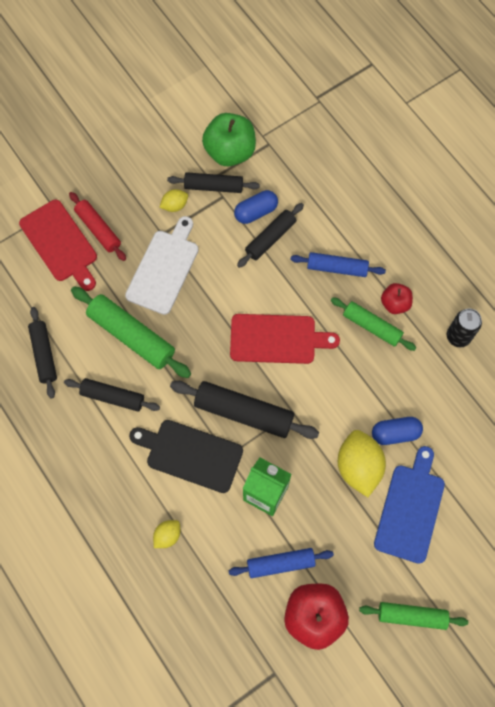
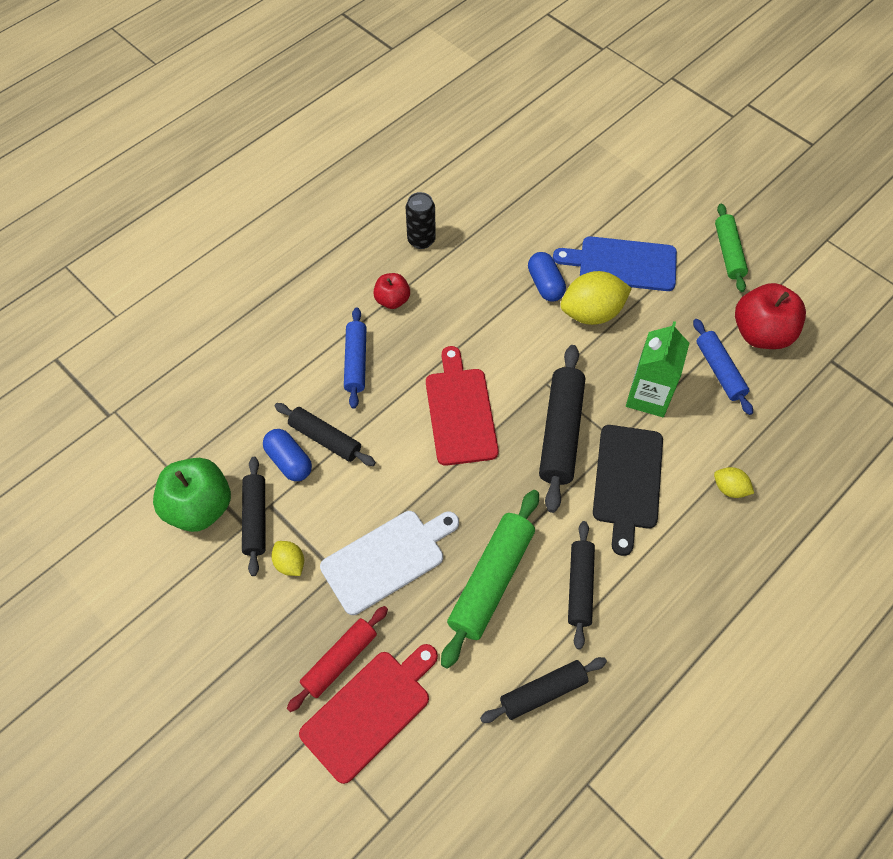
camera: 100 degrees left, 10 degrees down
(164, 268) = (387, 559): white cutting board -> white cutting board turned 135 degrees clockwise
(372, 326) = (425, 319): green rolling pin -> none

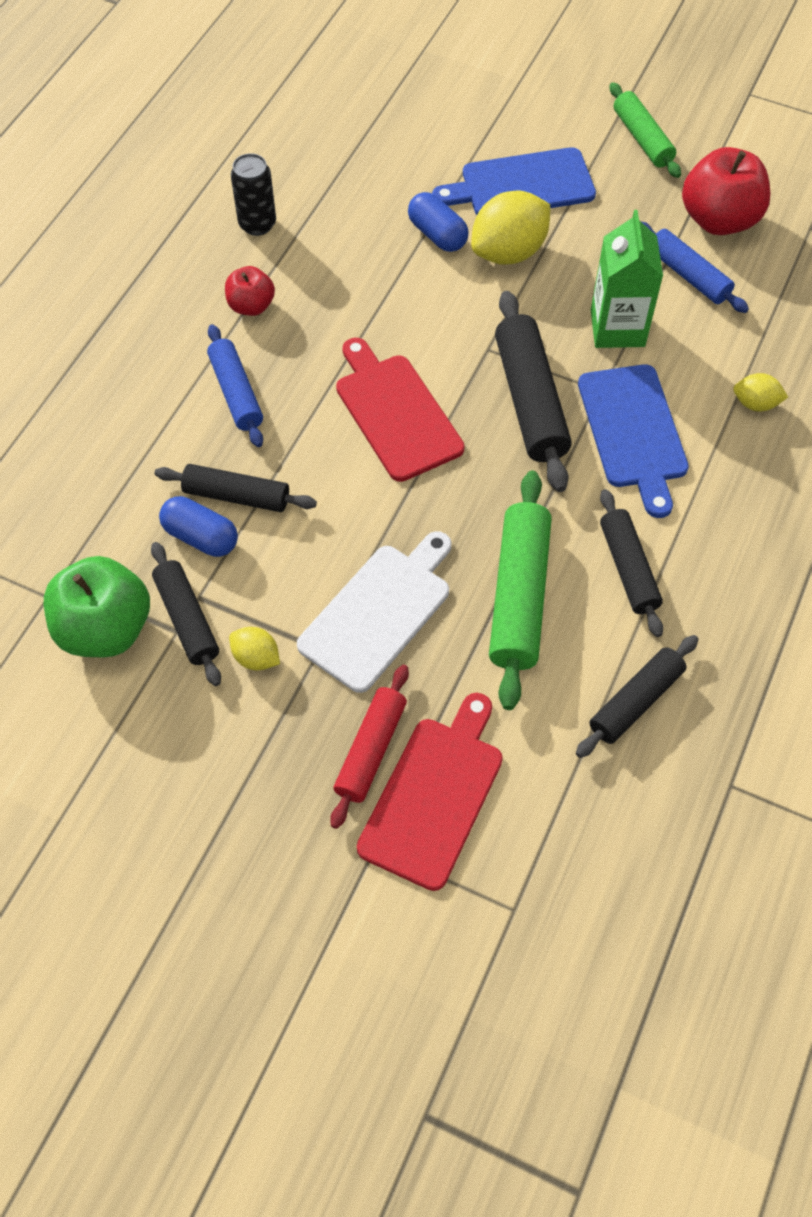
camera: 20 degrees left, 0 degrees up
(627, 481) = (633, 432): black cutting board -> blue cutting board

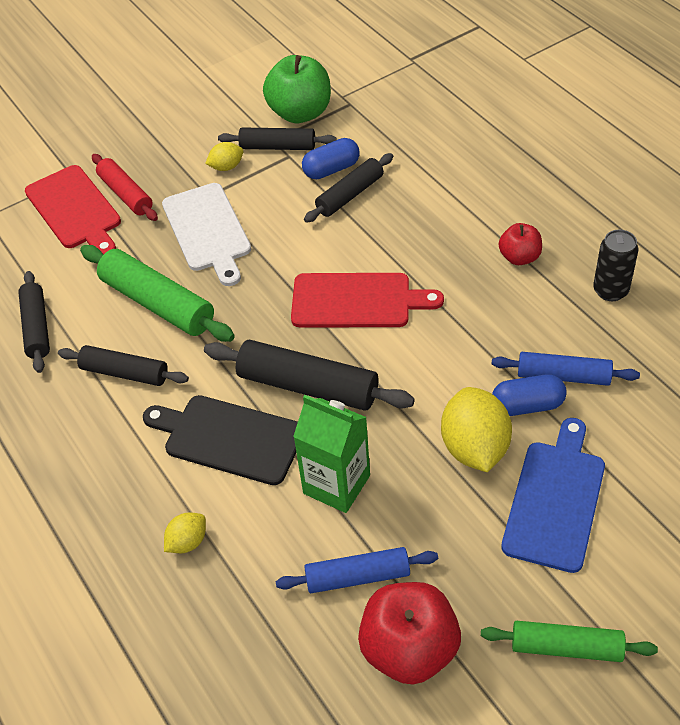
camera: 125 degrees right, 10 degrees down
(236, 393) = (439, 222): blue rolling pin -> blue rolling pin (563, 376)
(633, 432) = (229, 438): blue cutting board -> black cutting board

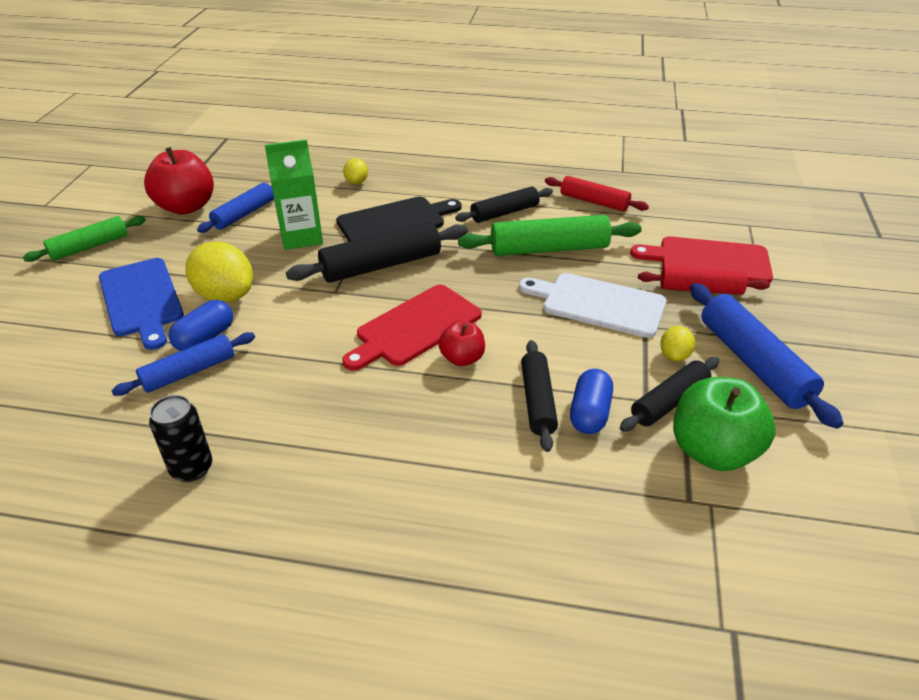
camera: 130 degrees right, 10 degrees down
(37, 327) = (594, 202): black rolling pin -> red rolling pin
(193, 134) = (753, 363): none -> blue rolling pin
(519, 257) = (312, 445): red apple -> red apple (462, 358)

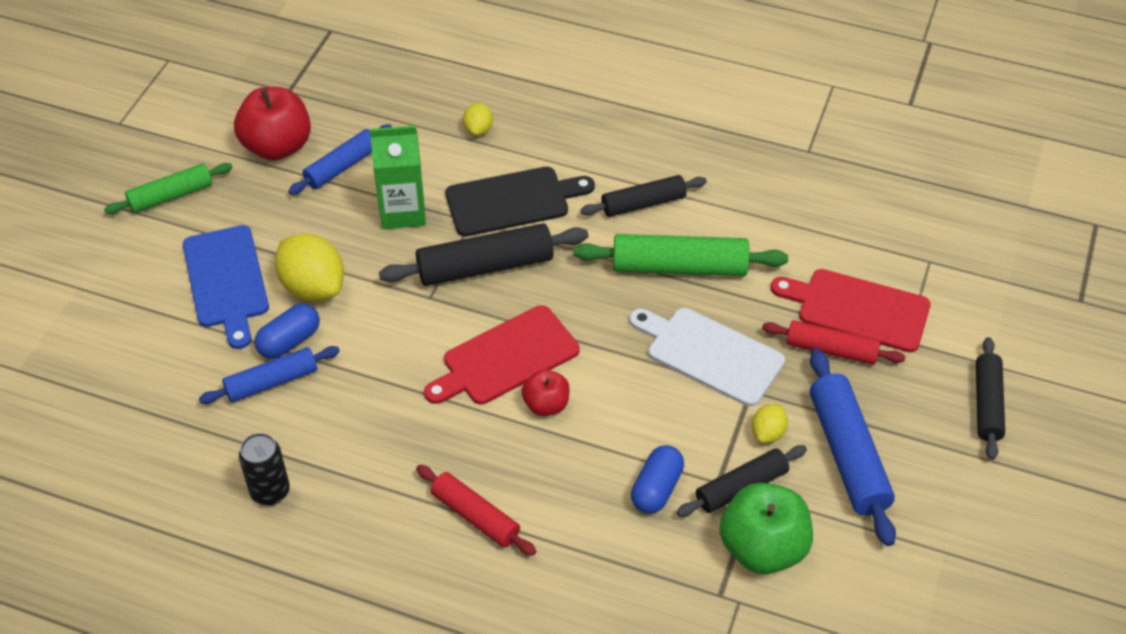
camera: 10 degrees right, 10 degrees up
(537, 401) = (609, 467): black rolling pin -> black rolling pin (987, 404)
(594, 202) = (755, 199): red rolling pin -> red rolling pin (475, 516)

